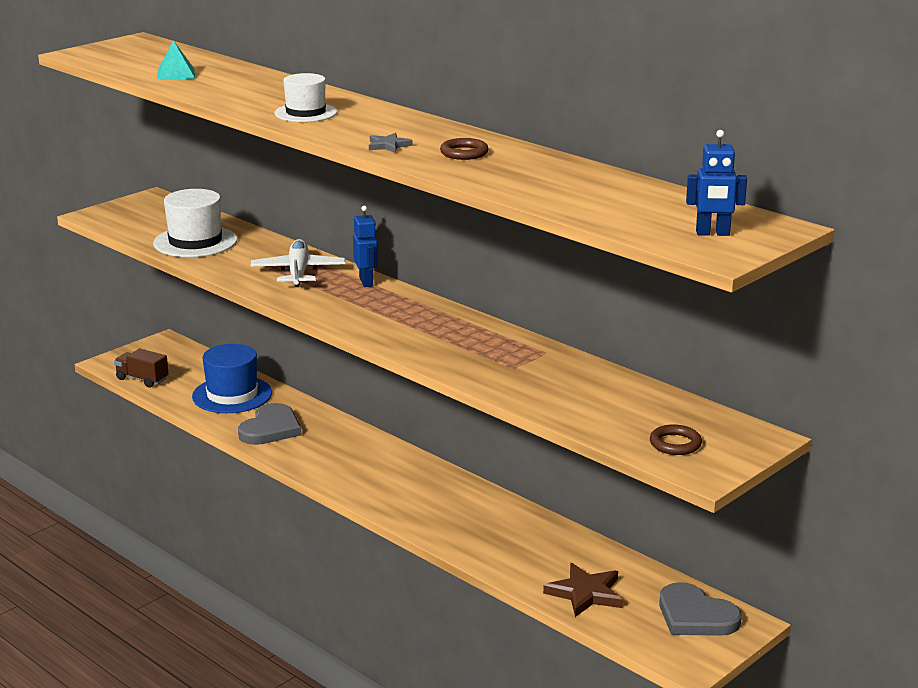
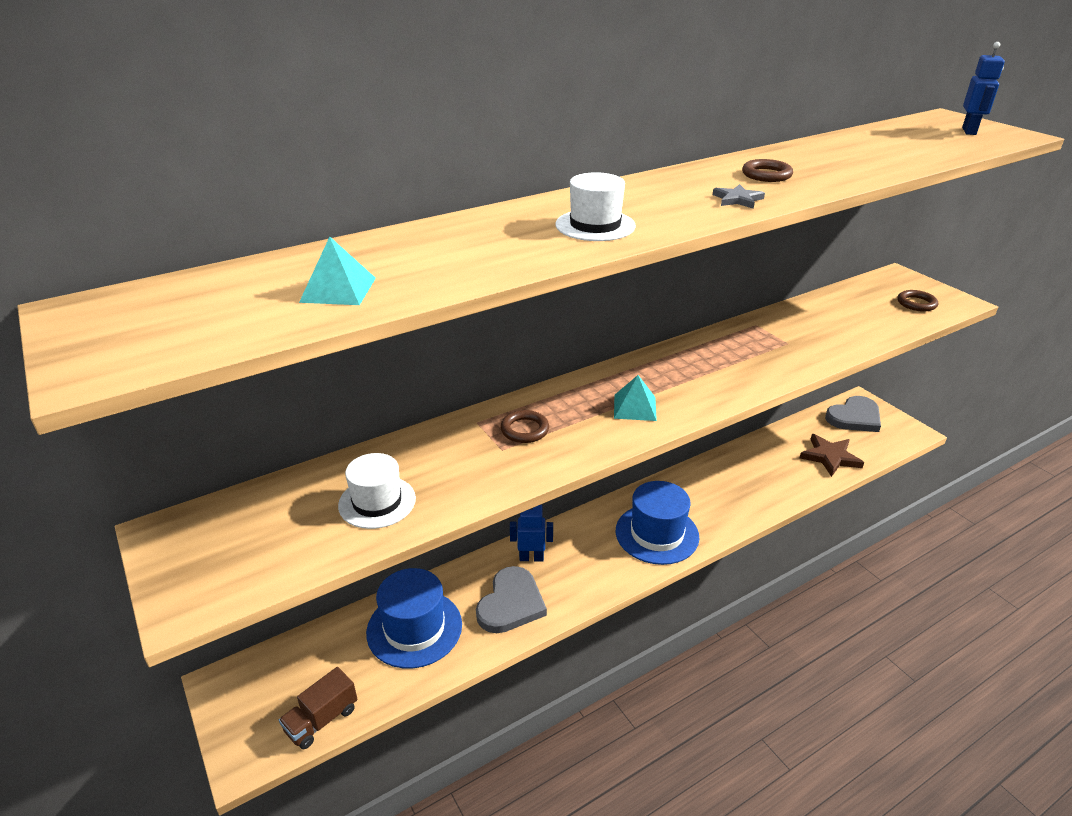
camera: 75 degrees left, 10 degrees up
(195, 242) = (377, 502): white hat -> white hat, size x0.66
(270, 428) = (511, 603): grey heart -> grey heart turned 75 degrees clockwise
(298, 272) = (524, 430): white plane -> brown ring
(350, 307) = (635, 407): none -> turquoise pyramid
(366, 282) = (571, 390): blue robot -> blue robot (531, 557)
(388, 487) = (657, 534): none -> blue hat

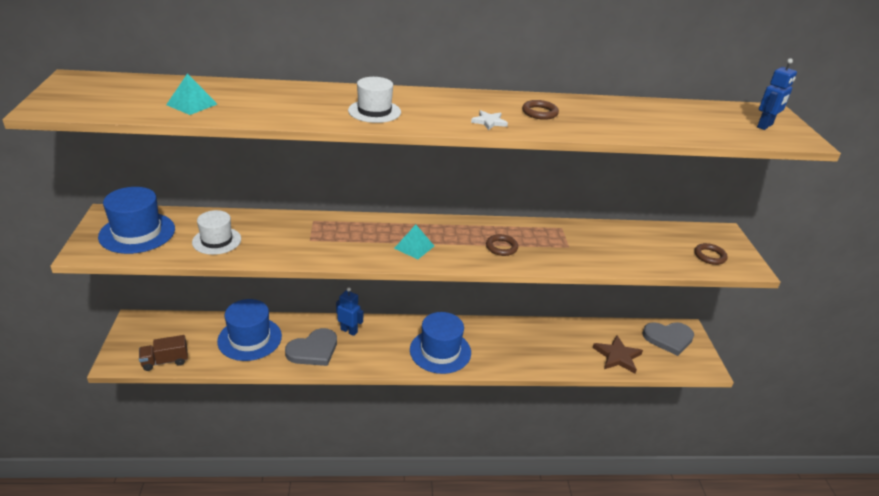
camera: 25 degrees right, 0 degrees up
(241, 540) = (137, 233): none -> blue hat
(524, 430) = (334, 234): brown ring -> brown ring (501, 247)
(737, 199) = (489, 122): grey star -> white star

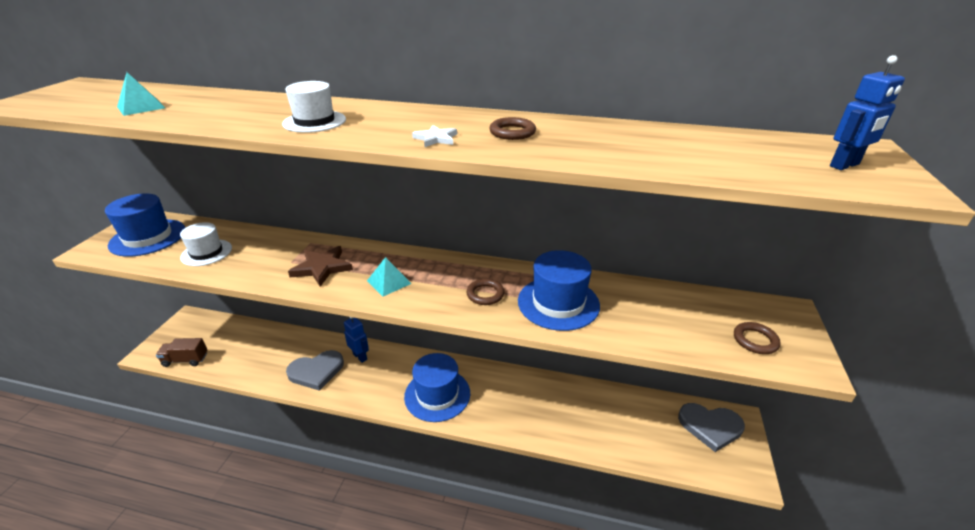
camera: 20 degrees right, 0 degrees up
(250, 339) = (268, 350): blue hat -> blue hat (558, 303)
(617, 356) = (636, 438): brown star -> brown star (322, 268)

